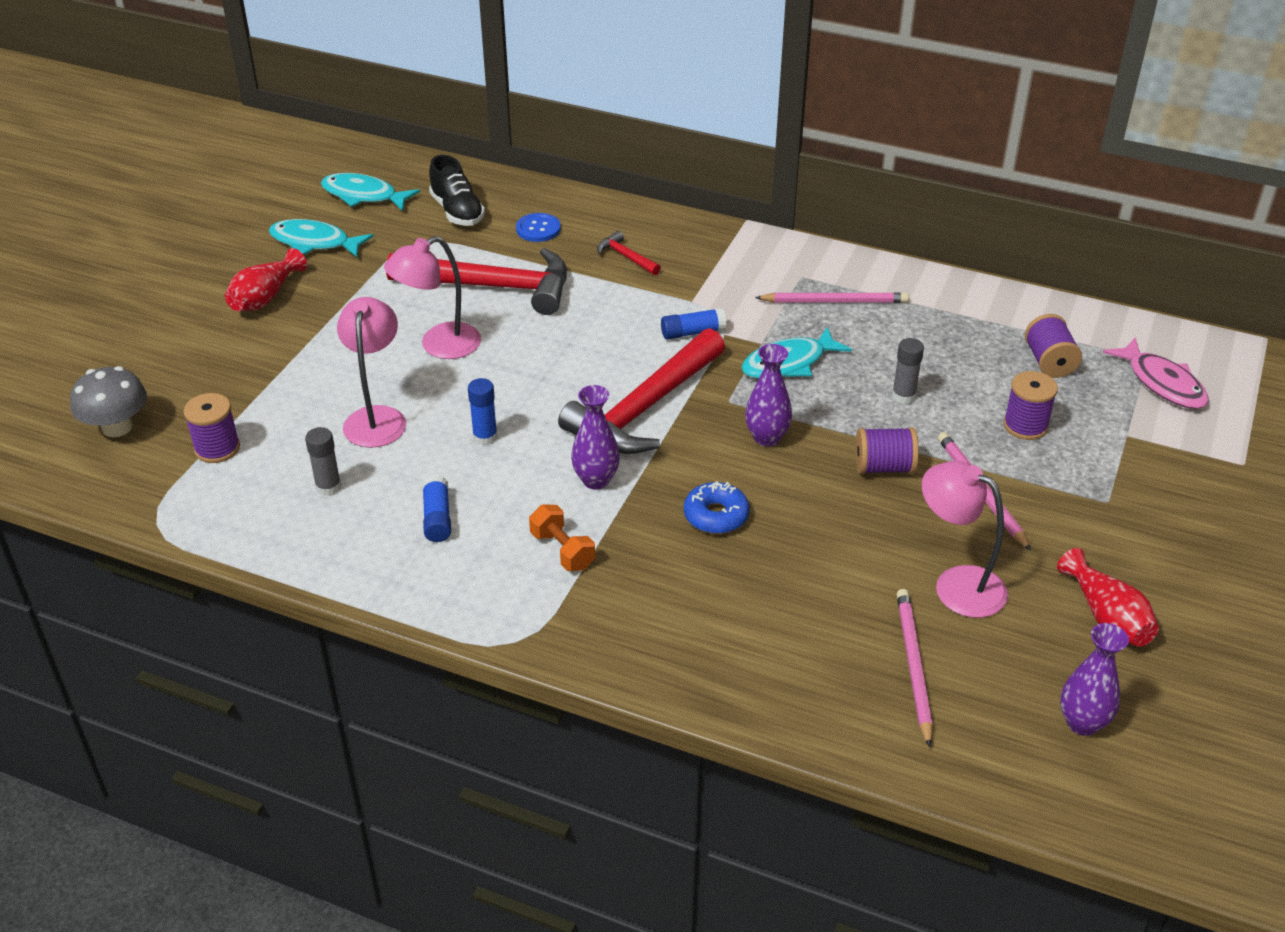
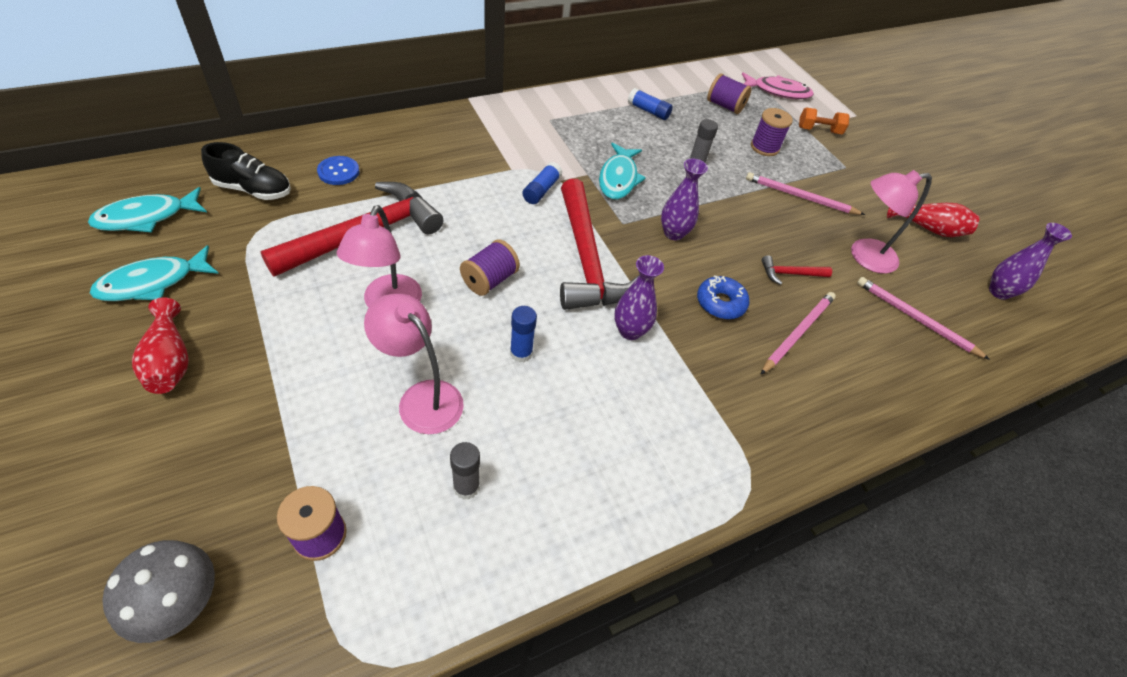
camera: 55 degrees left, 10 degrees up
(437, 518) = (577, 442): blue glue stick -> blue glue stick (648, 111)
(562, 550) = (682, 397): orange dumbbell -> orange dumbbell (819, 130)
(626, 256) = (428, 160): red hammer -> red hammer (790, 274)
(834, 301) = (587, 126): pink pencil -> pink pencil (797, 333)
(883, 467) = (746, 212): purple spool -> purple spool (489, 280)

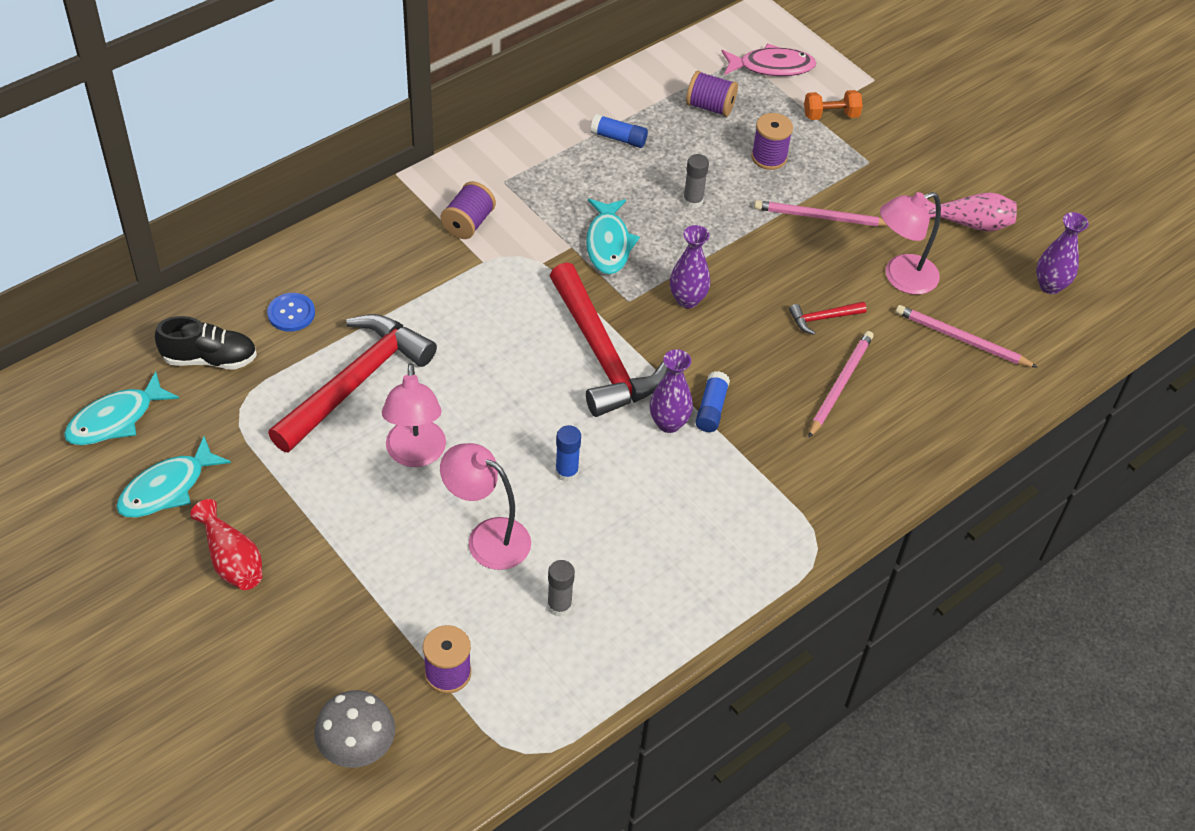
camera: 10 degrees left, 0 degrees up
(489, 280) = (507, 403): purple spool -> purple spool (468, 223)
(541, 190) = (526, 281): blue glue stick -> blue glue stick (711, 408)
(720, 303) = (754, 370): blue donut -> none
(928, 228) = (970, 224): red vase -> pink vase

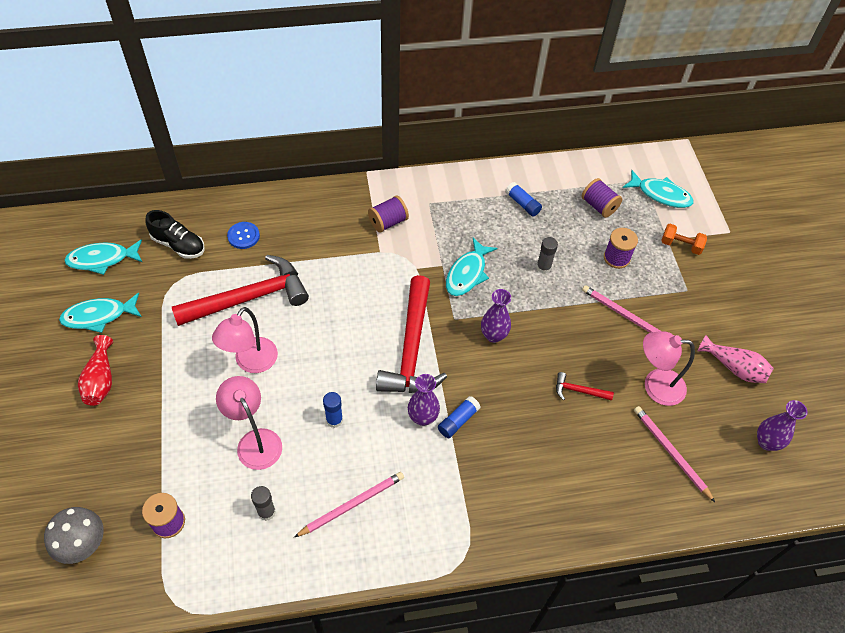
camera: 30 degrees right, 5 degrees up
(772, 67) = (661, 194): pink fish -> turquoise fish
(840, 385) = (558, 445): pink pencil -> pink pencil (351, 505)

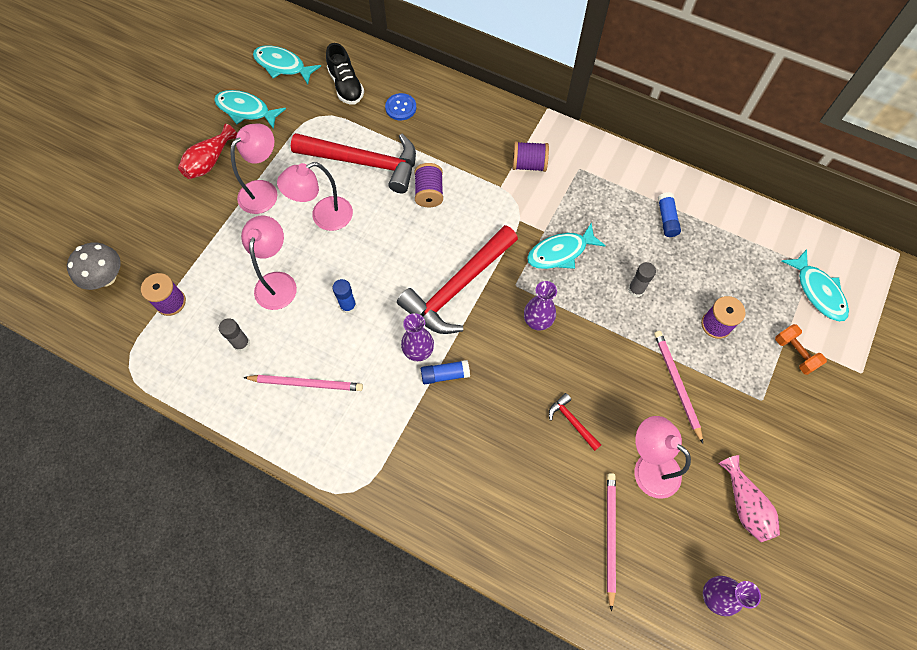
camera: 40 degrees right, 10 degrees up
(177, 374) = (264, 191): none -> pink lamp
(599, 206) = (741, 265): purple spool -> purple spool (429, 193)

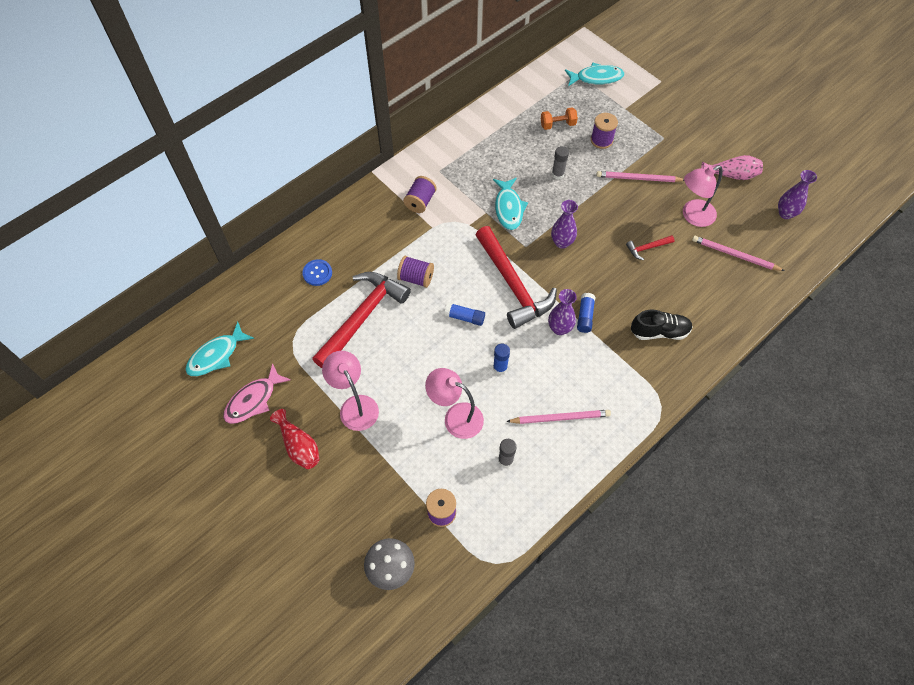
camera: 70 degrees left, 5 degrees down
(246, 110) = (253, 400): turquoise fish -> pink fish
(306, 383) = (560, 418): pink pencil -> pink pencil turned 60 degrees clockwise
(324, 217) = (405, 363): pink lamp -> none
(346, 86) = (270, 309): black shoe -> black shoe (659, 332)
(666, 219) = (507, 135): blue glue stick -> blue glue stick (464, 317)
(794, 353) = (636, 108): orange dumbbell -> orange dumbbell (557, 124)

